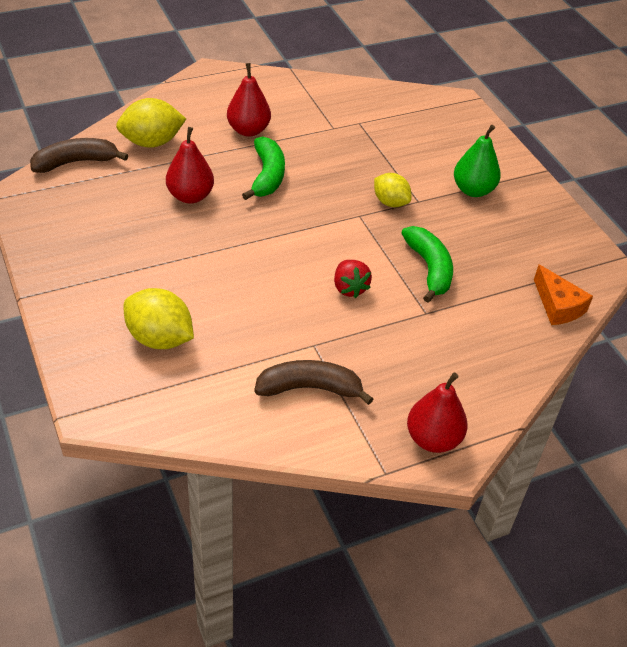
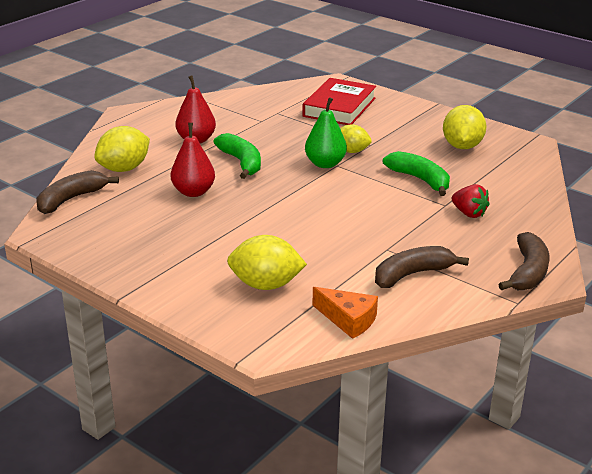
camera: 25 degrees left, 15 degrees down
(349, 288) = (376, 208): red strawberry -> red strawberry (469, 213)
(430, 138) = (339, 107): none -> red book
(433, 439) = (528, 272): red pear -> brown banana
(473, 190) = (401, 128): green pear -> green pear (325, 164)
(518, 241) = (462, 146): none -> yellow lemon
(558, 306) = (526, 173): orange cheese -> orange cheese (348, 320)

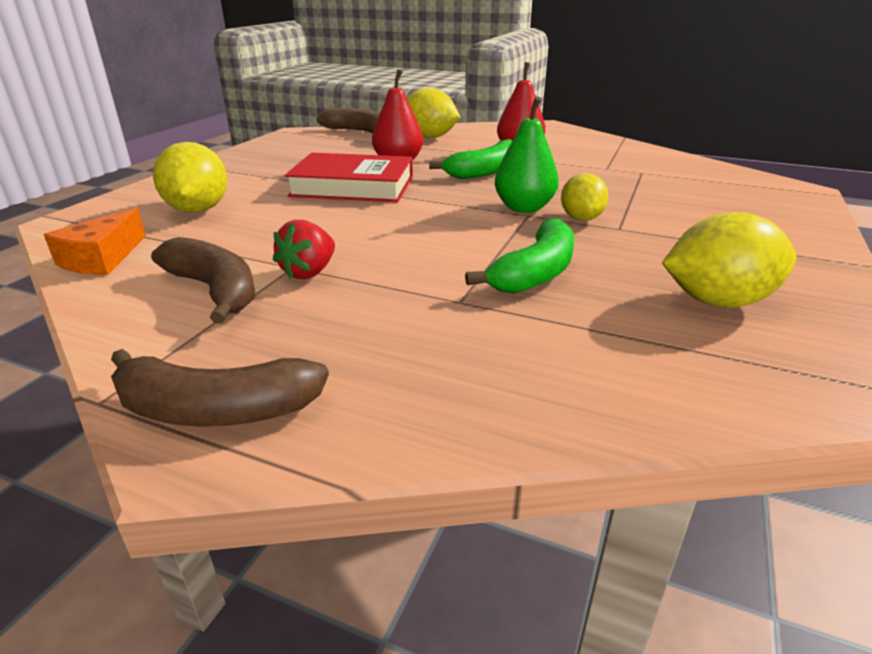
camera: 75 degrees right, 0 degrees up
(339, 107) = (716, 199): red book -> red book (353, 186)
(469, 213) = (439, 326): red strawberry -> red strawberry (309, 272)

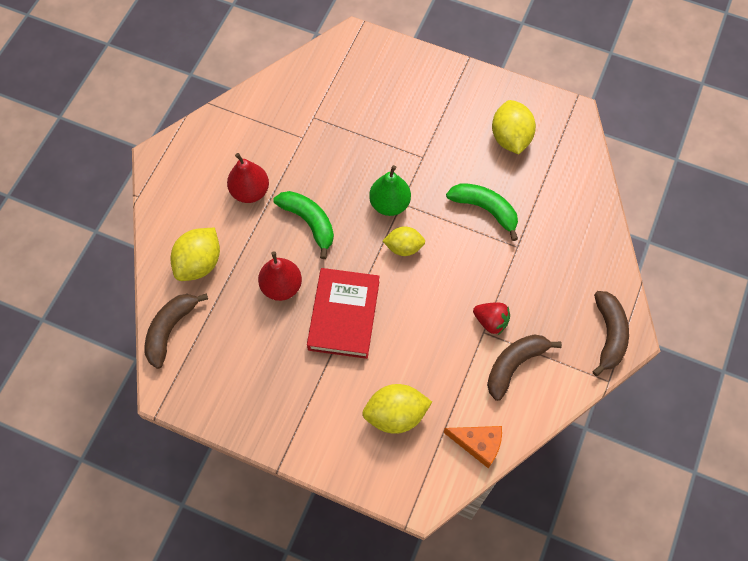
camera: 90 degrees left, 35 degrees up
(581, 218) = (408, 174): yellow lemon -> yellow lemon (404, 247)

